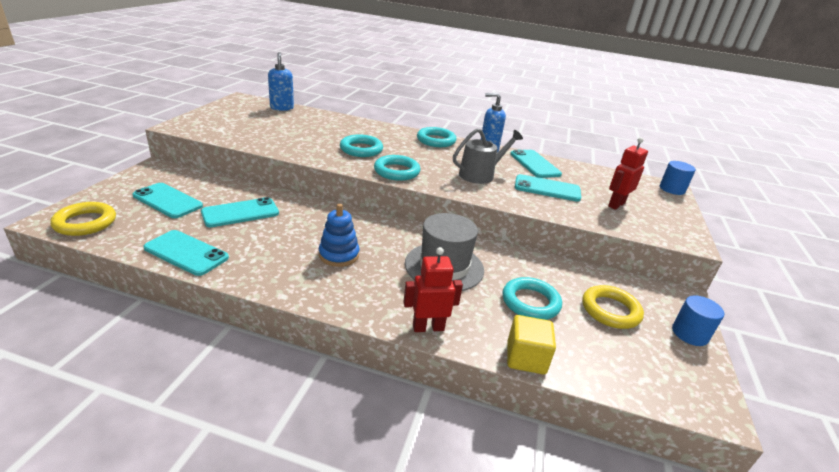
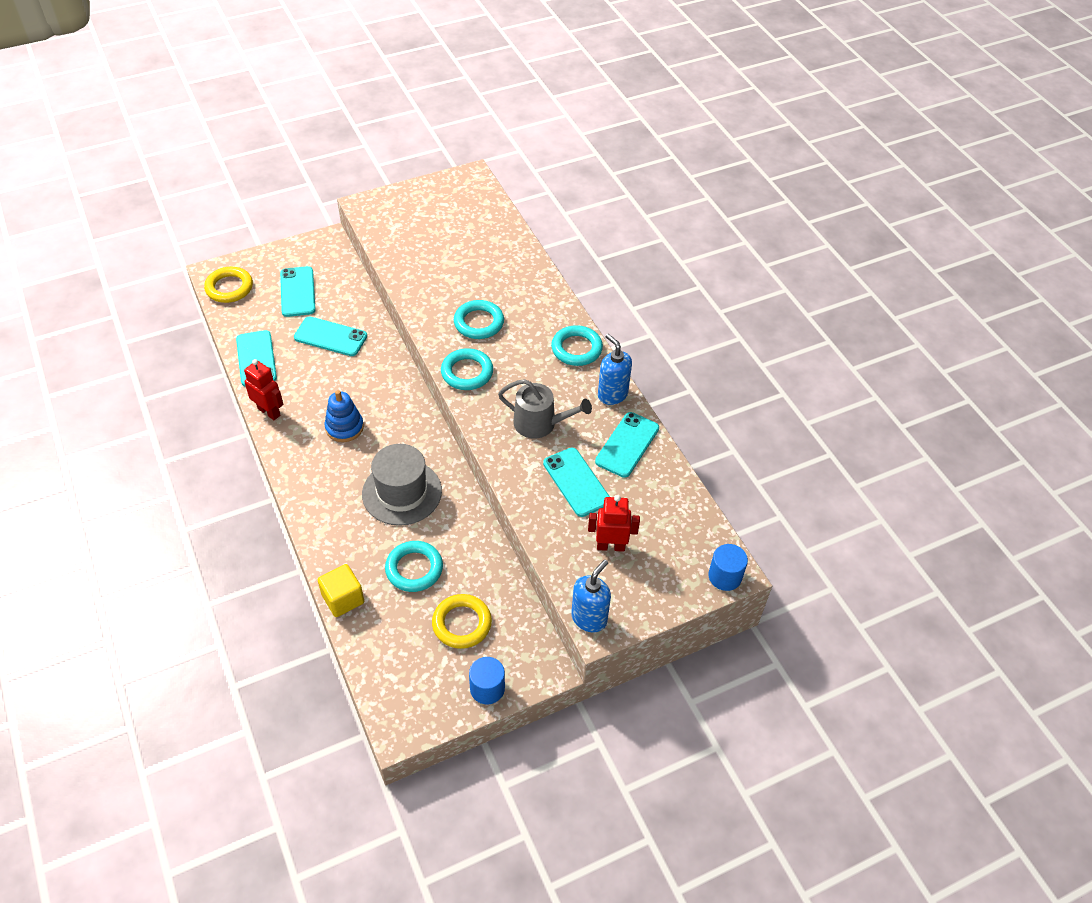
camera: 50 degrees right, 20 degrees up
(282, 108) = (491, 212): blue soap dispenser -> blue soap dispenser (589, 618)
(428, 327) = (318, 529): red robot -> red robot (269, 412)

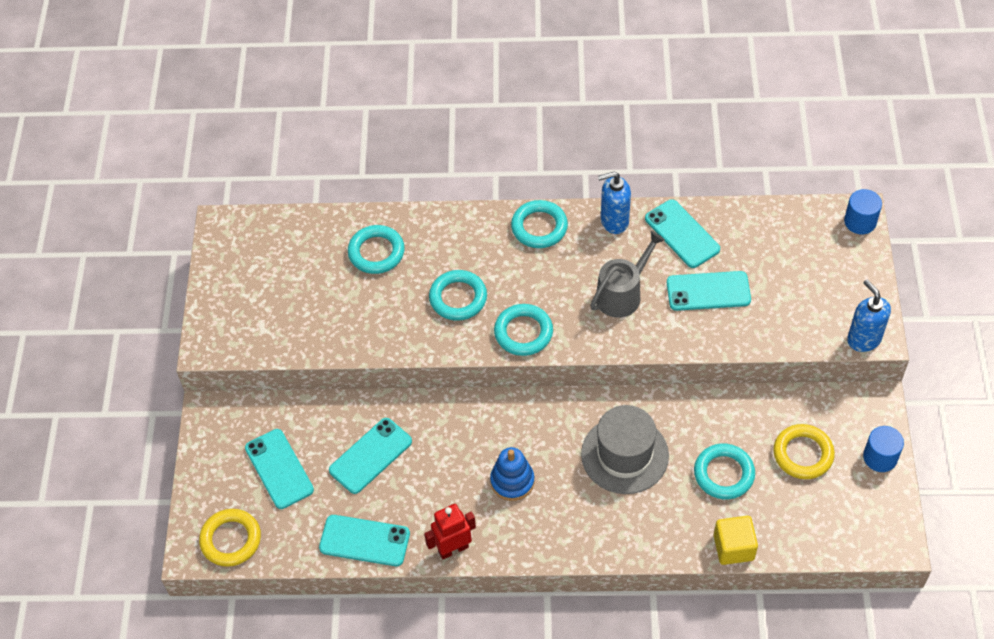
camera: 60 degrees left, 5 degrees up
(297, 292) = (279, 469): turquoise phone -> turquoise phone turned 45 degrees clockwise
(495, 263) = (376, 252): none -> turquoise ring
(610, 546) = (793, 293): red robot -> none

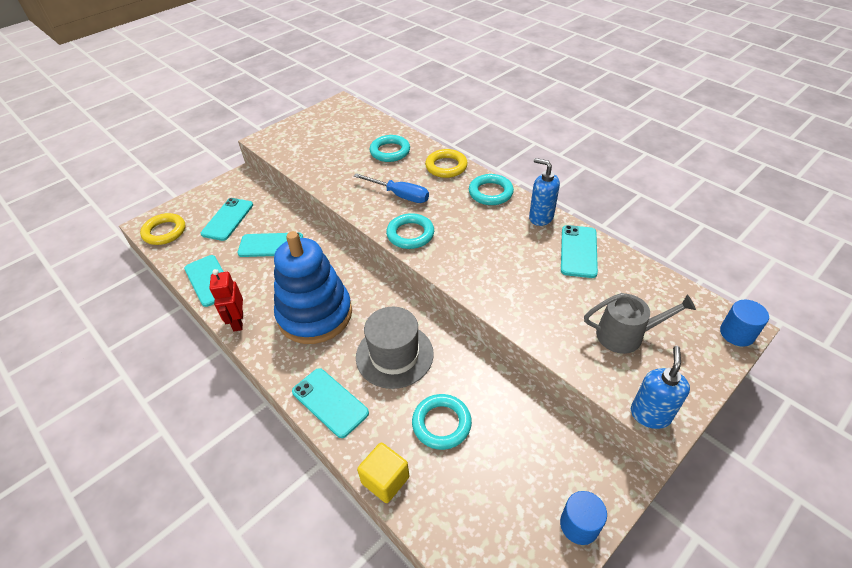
camera: 45 degrees right, 10 degrees down
(453, 549) = (238, 322): red robot -> red robot turned 120 degrees counterclockwise
(458, 298) = (400, 195): turquoise ring -> blue screwdriver
(512, 481) = (315, 314): blue stacking toy -> blue stacking toy, size x2.06
(622, 294) = (496, 256): grey watering can -> grey watering can (625, 335)
(708, 291) = (557, 294): turquoise phone -> turquoise phone (330, 402)
(803, 454) = (516, 463): yellow ring -> yellow ring (446, 166)

